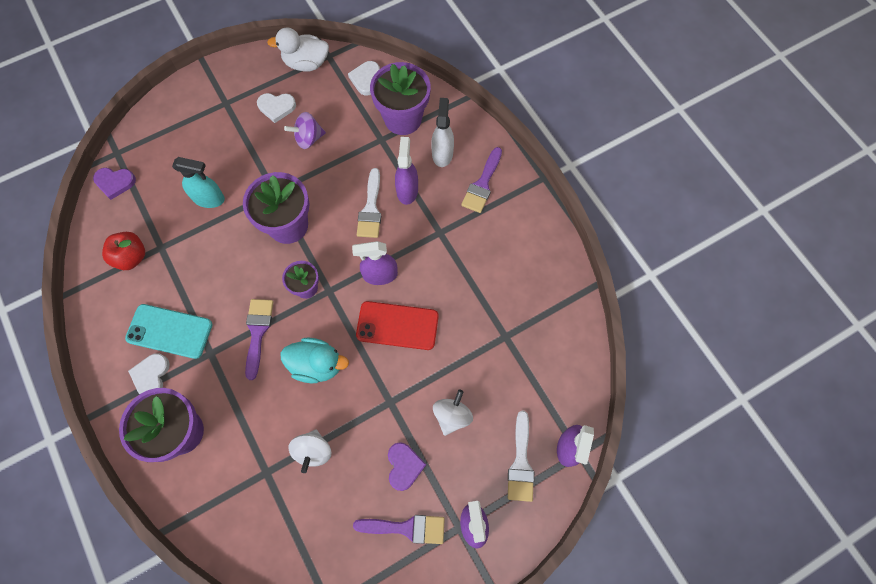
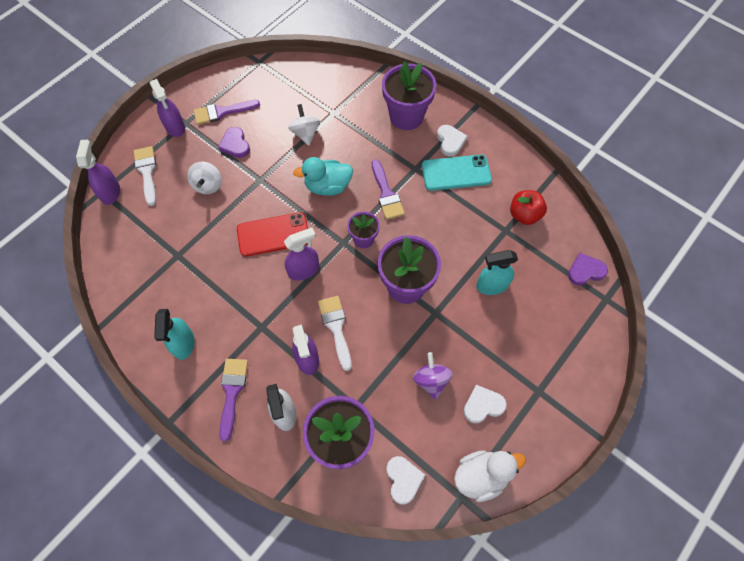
camera: 160 degrees right, 5 degrees down
(308, 138) = (431, 380): purple spinning top -> purple spinning top turned 60 degrees counterclockwise
(517, 241) = (183, 344): none -> turquoise spray bottle

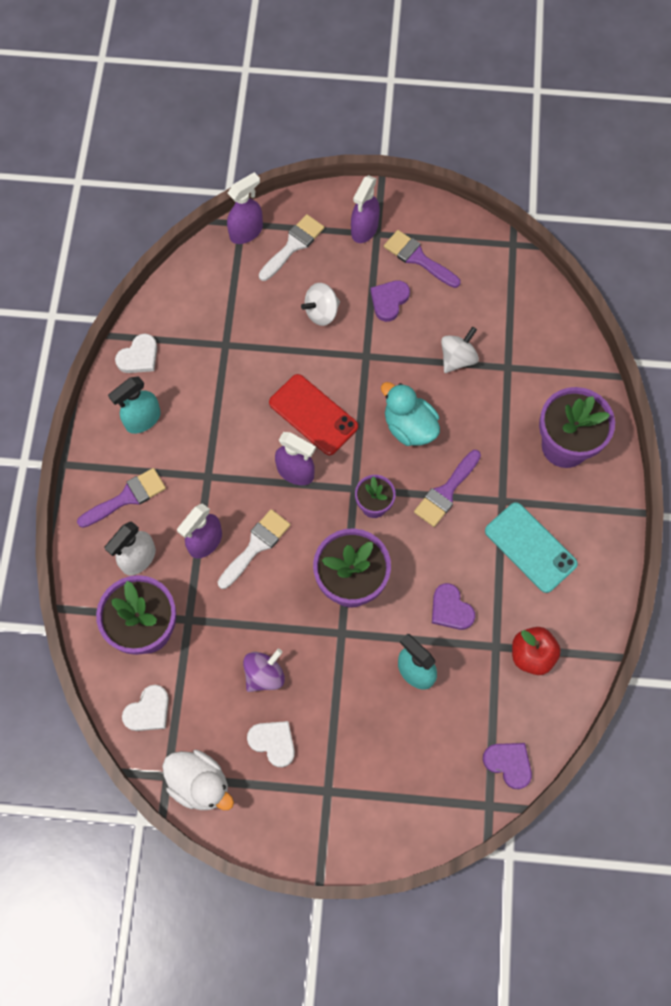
camera: 55 degrees right, 5 degrees up
(450, 141) = (568, 515): white heart -> white heart (139, 357)
(464, 239) = (450, 609): none -> purple heart

